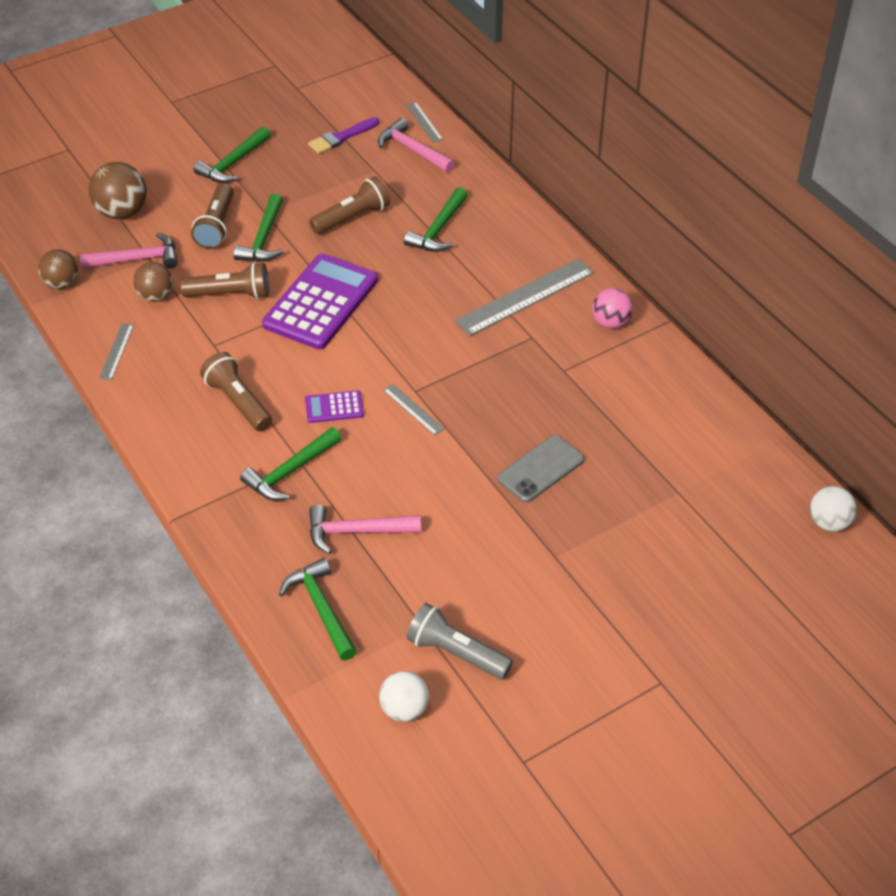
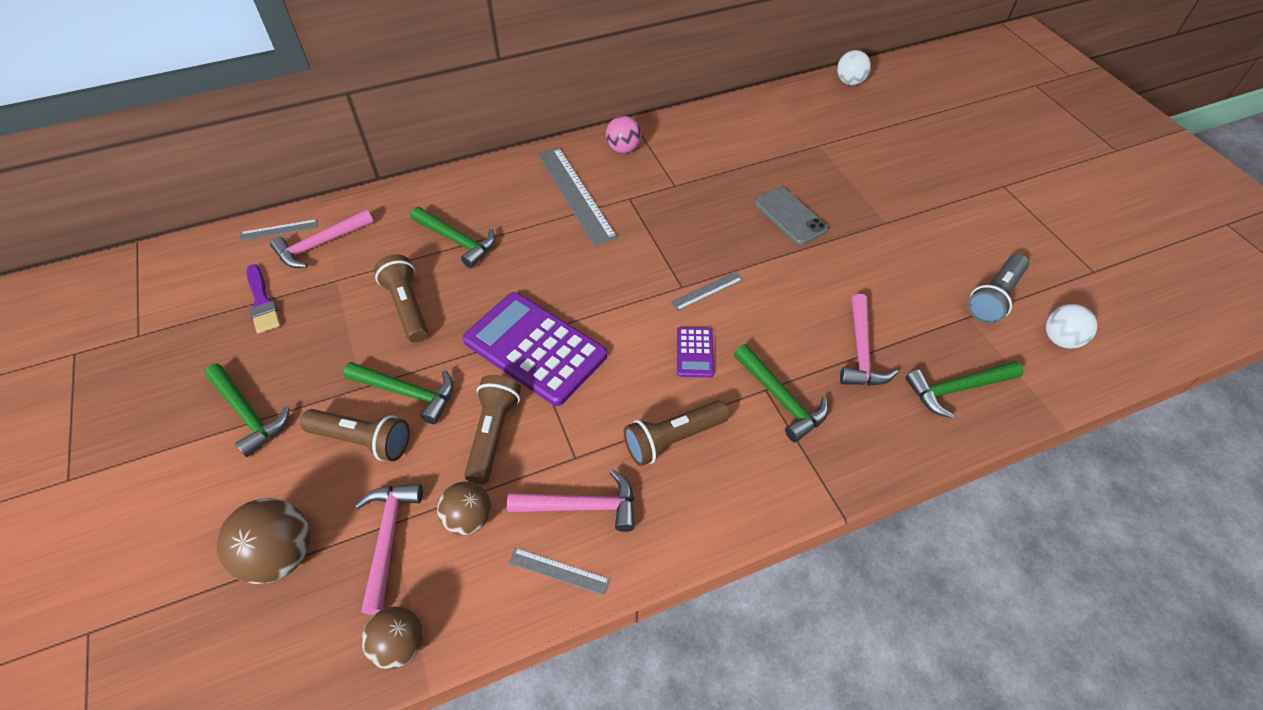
camera: 80 degrees left, 5 degrees up
(170, 355) = (582, 506): none -> pink hammer

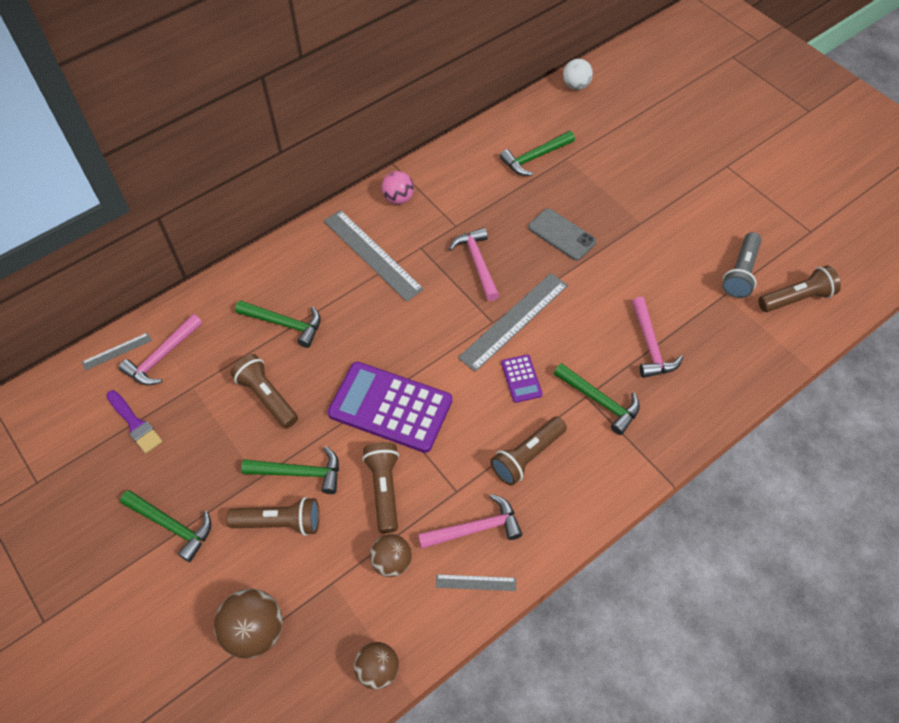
camera: 15 degrees left, 5 degrees up
(388, 538) = (335, 595): pink hammer -> pink hammer (477, 263)
(707, 291) = (514, 321): grey ruler -> grey ruler, size x2.08
(957, 389) = (729, 359): green hammer -> green hammer (534, 157)
(1060, 339) = (796, 298): white ball -> brown flashlight

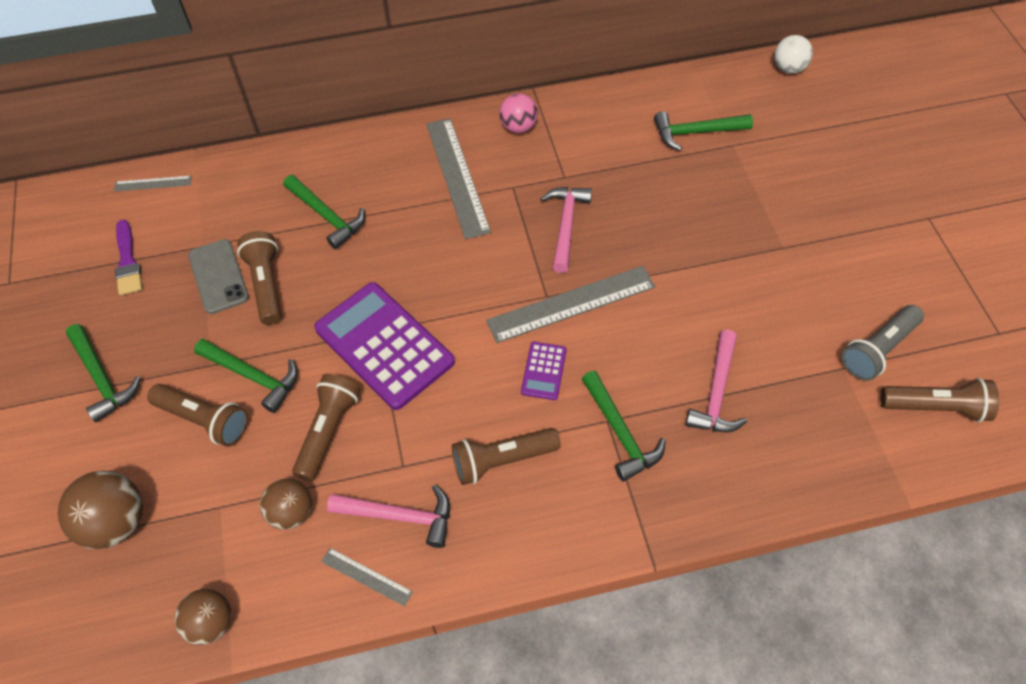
camera: 25 degrees right, 0 degrees up
(162, 357) = (191, 205): pink hammer -> none
(561, 234) = (679, 228): grey phone -> grey phone (218, 276)

